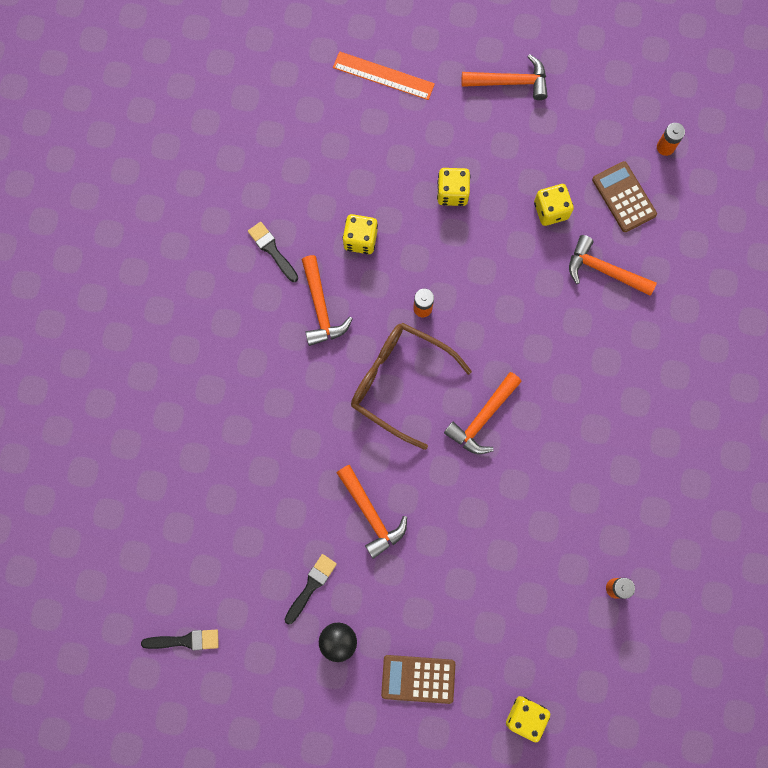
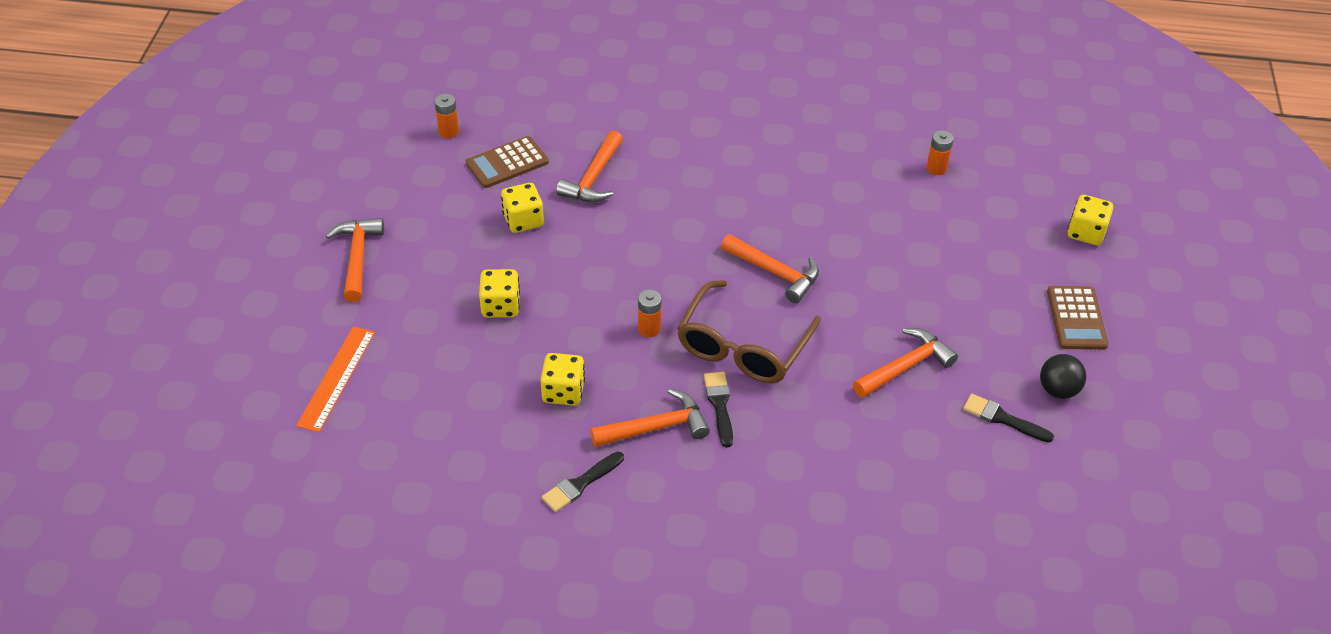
camera: 95 degrees left, 30 degrees down
(185, 640) = (1104, 543): black brush -> black brush (719, 405)

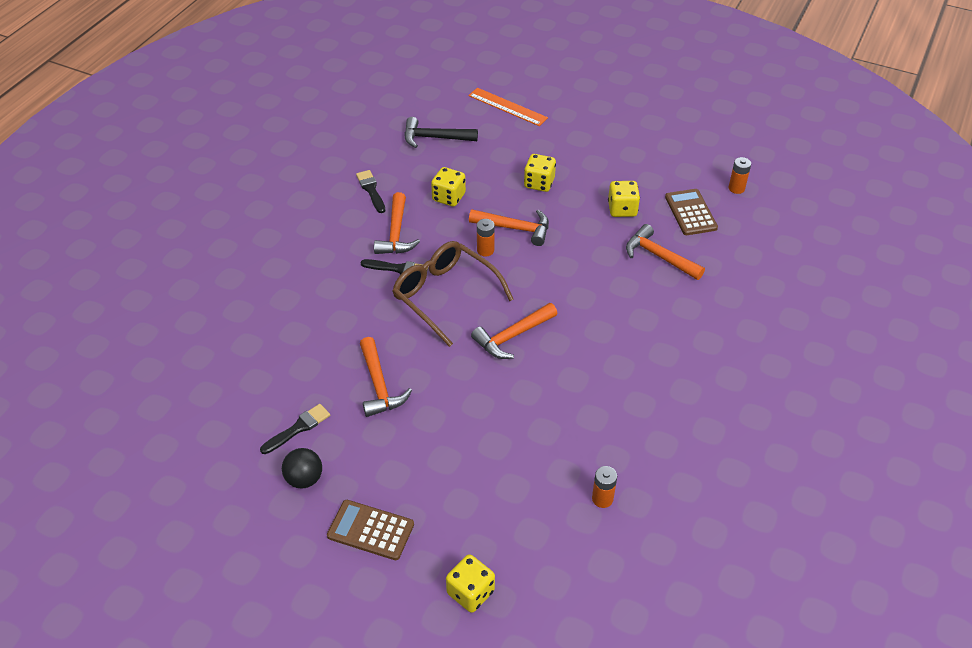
camera: 110 degrees right, 0 degrees up
(357, 257) = (612, 127): orange hammer -> orange hammer (515, 228)
(437, 444) = (434, 138): none -> black hammer

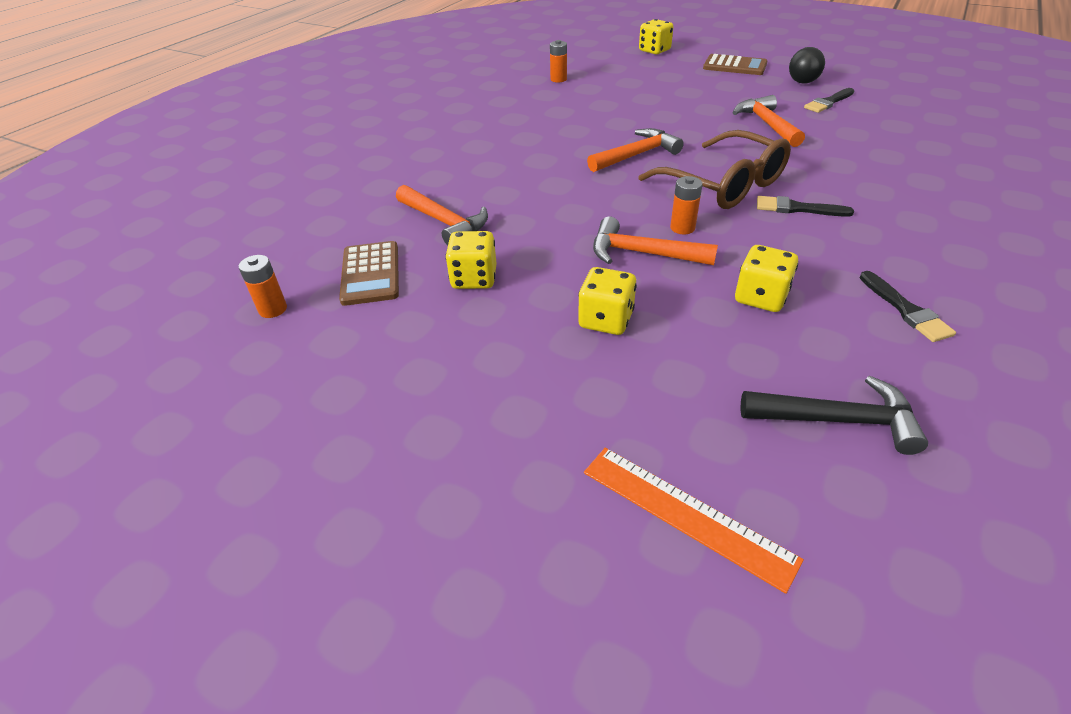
camera: 175 degrees left, 5 degrees down
(396, 233) = (823, 247): orange hammer -> none

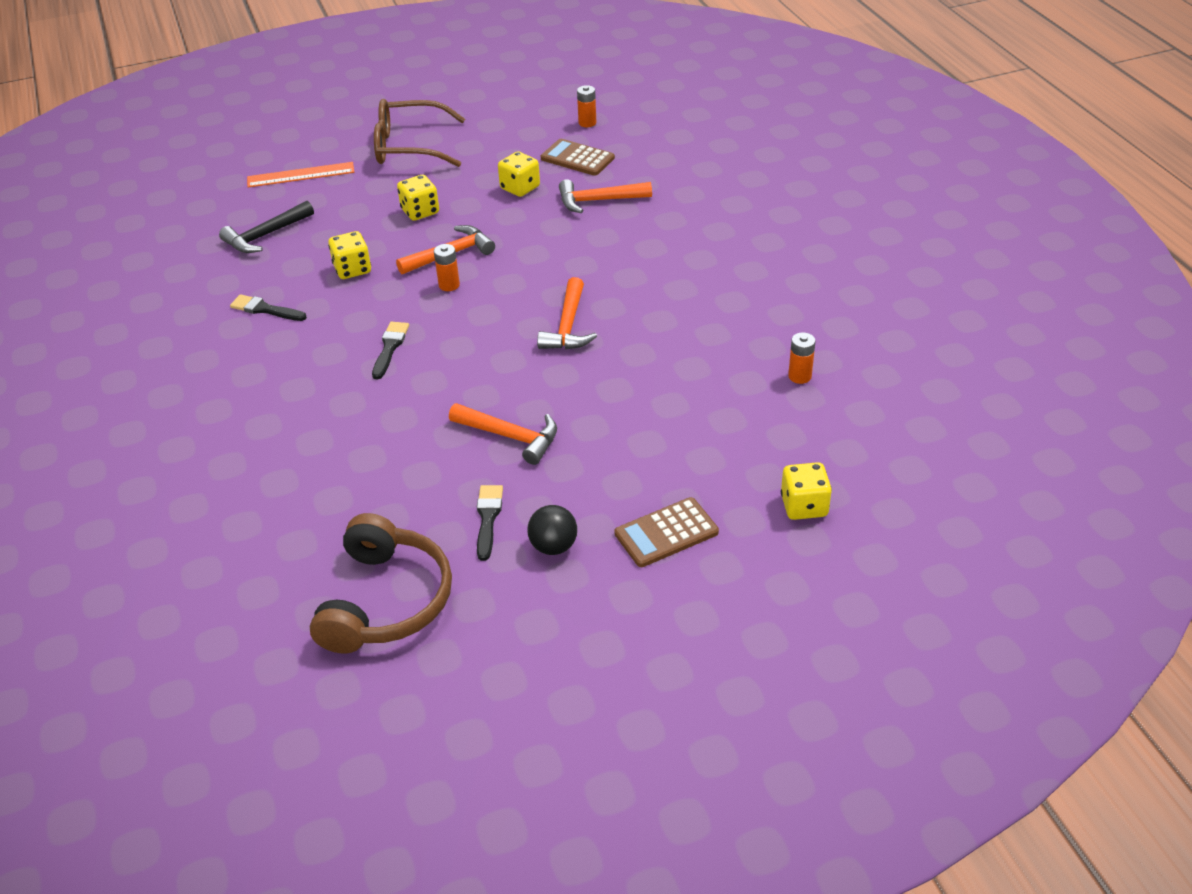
camera: 130 degrees right, 0 degrees up
(723, 184) = (465, 338): brown glasses -> brown glasses (409, 146)
(797, 208) = (390, 348): black brush -> black brush turned 45 degrees counterclockwise
(929, 99) = (386, 601): none -> brown headphones

